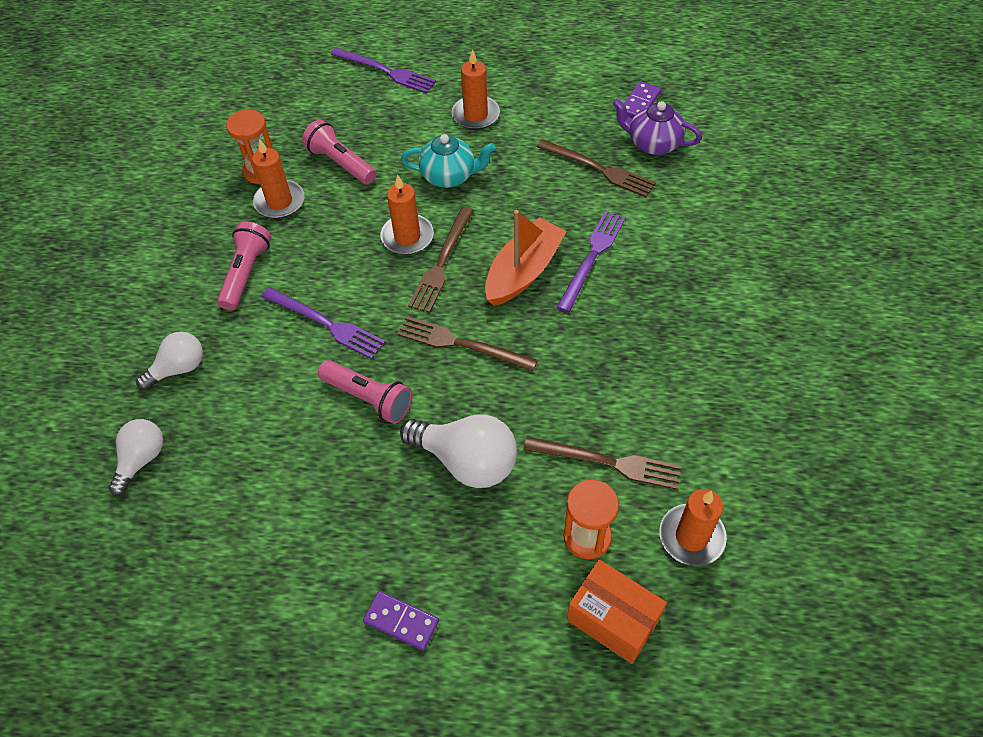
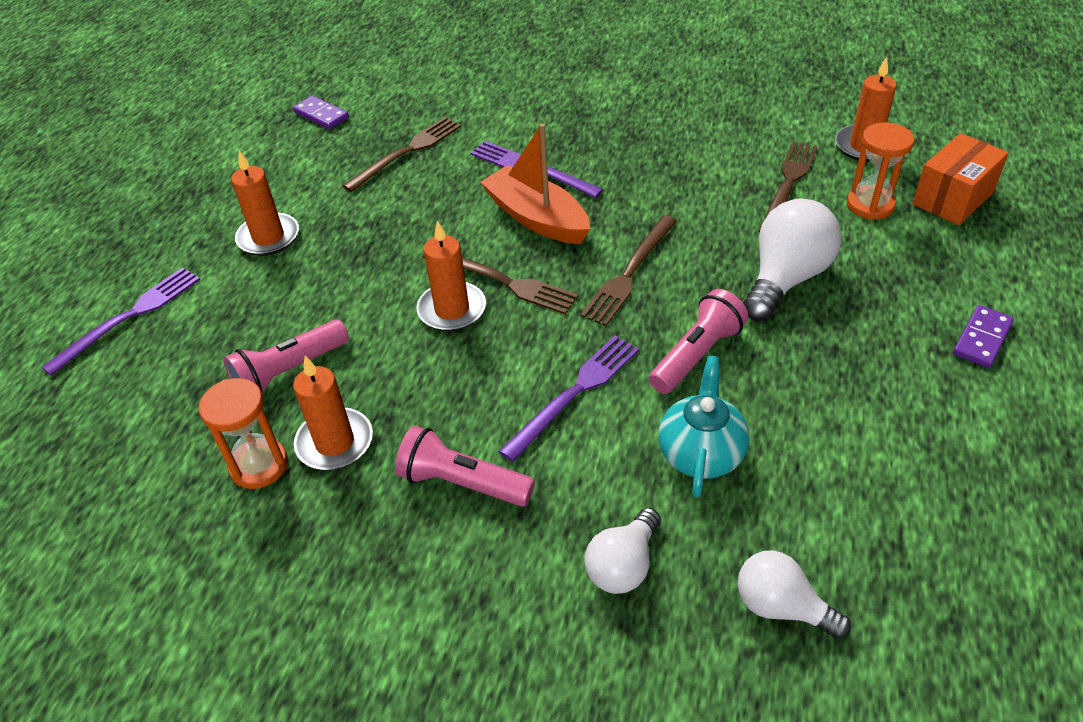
camera: 80 degrees left, 10 degrees down
(178, 368) = (623, 565): white light bulb -> white light bulb turned 120 degrees counterclockwise
(449, 176) = (364, 267): turquoise teapot -> turquoise teapot (701, 453)
(653, 143) = (387, 113): purple teapot -> none

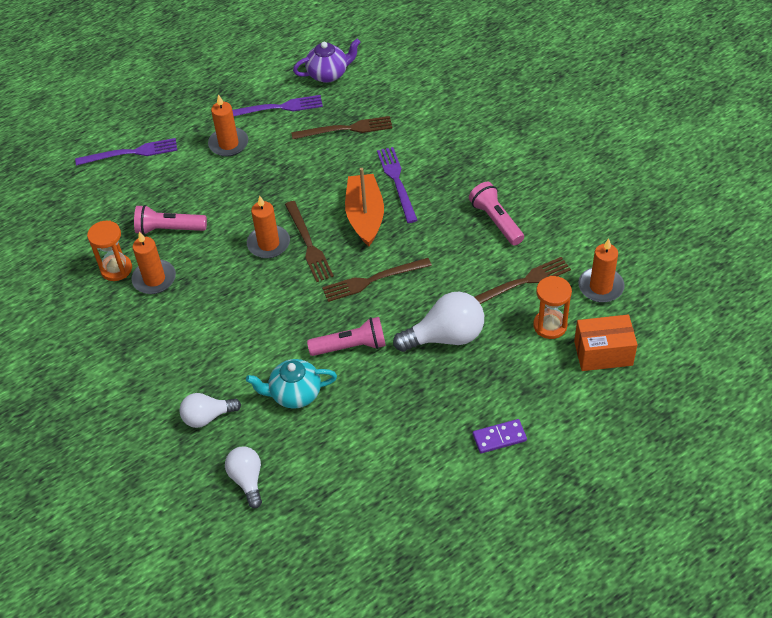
camera: 40 degrees right, 5 degrees up
(321, 115) = (328, 74): purple domino -> purple teapot
(462, 483) = (184, 335): pink flashlight -> pink flashlight (496, 221)
(574, 393) = (275, 326): purple fork -> purple fork (277, 108)
(701, 453) = (295, 394): turquoise teapot -> turquoise teapot turned 150 degrees counterclockwise

